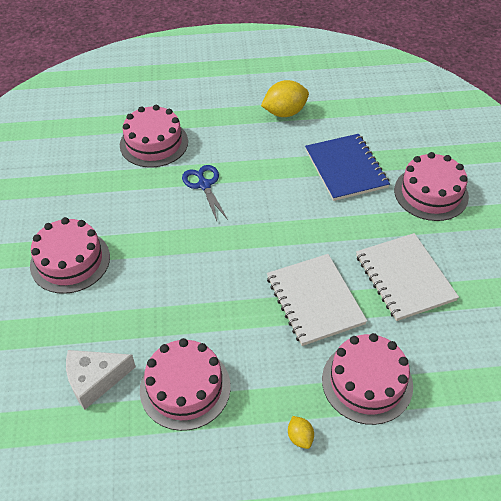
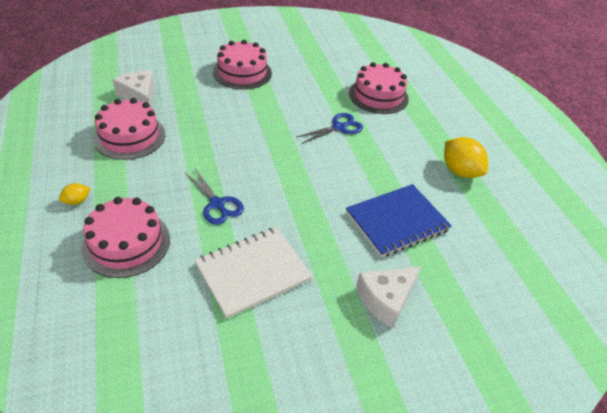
camera: 75 degrees right, 5 degrees down
(314, 300) = (217, 204): white notebook -> blue scissors
(431, 193) = (386, 299): pink cake -> white cheese

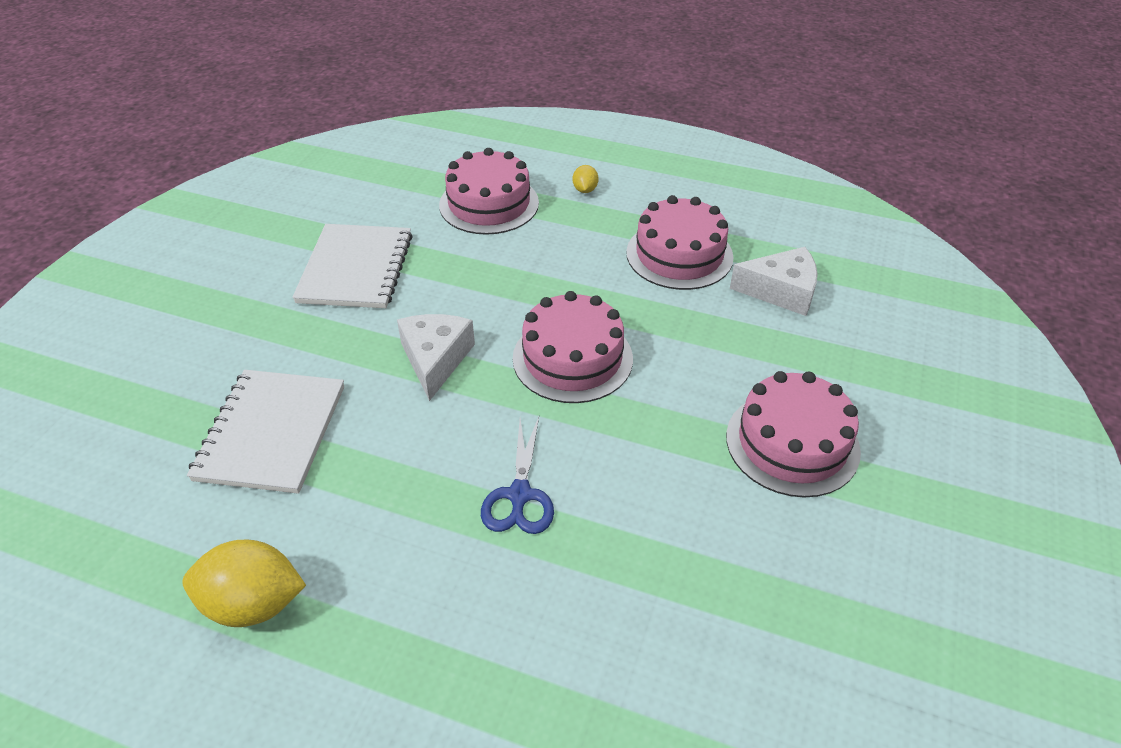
camera: 130 degrees right, 0 degrees up
(217, 204) = (480, 282): blue scissors -> none
(378, 96) = (566, 638): pink cake -> pink cake (572, 358)
(386, 299) = (201, 348): white cheese -> white cheese (435, 359)
(397, 221) = (271, 432): blue notebook -> white notebook

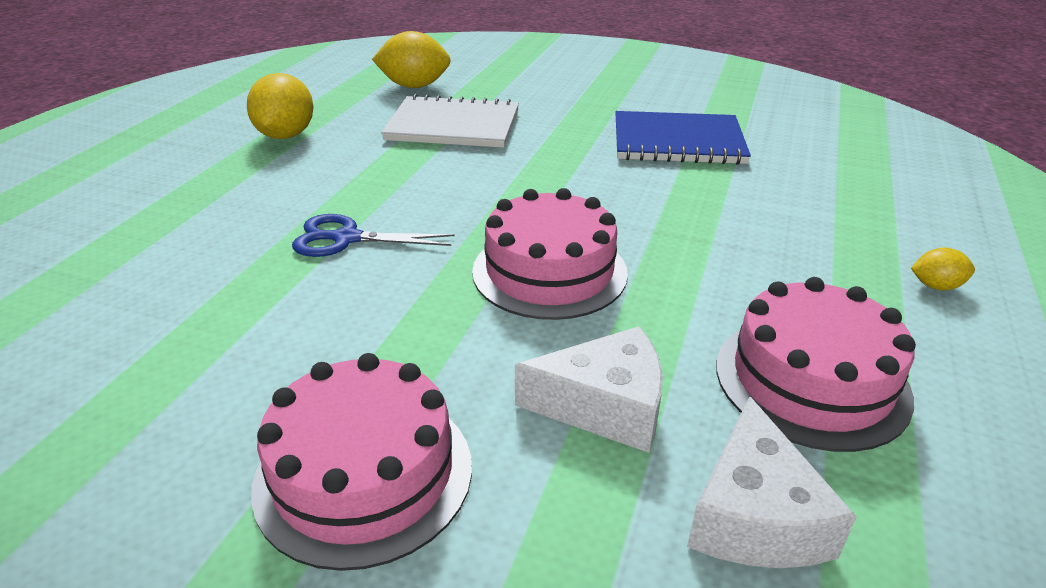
camera: 90 degrees right, 10 degrees down
(122, 482) = (414, 86): none -> yellow lemon
(356, 268) = (677, 142): white notebook -> blue notebook
(435, 359) = (543, 188): white cheese -> white cheese (605, 406)
(489, 204) = (843, 209): pink cake -> none

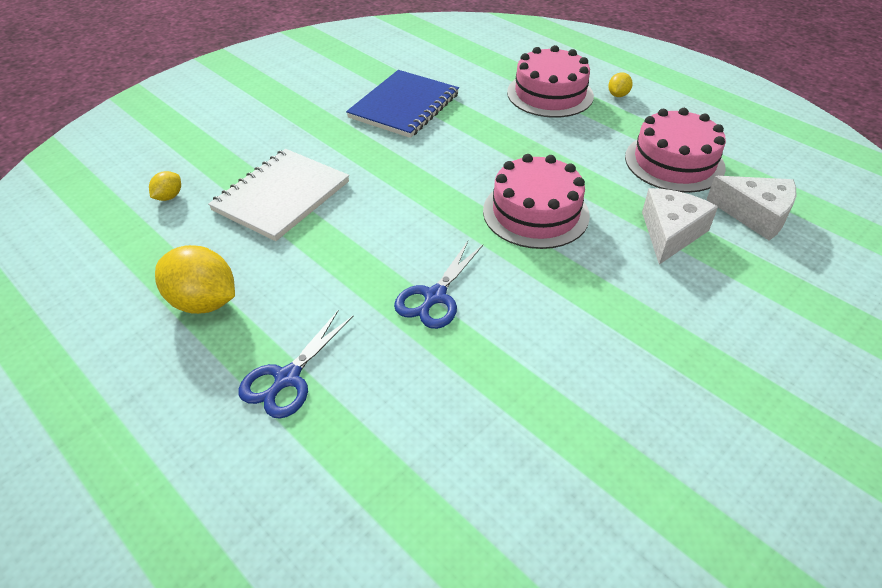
camera: 65 degrees left, 10 degrees up
(202, 194) = (287, 378): none -> blue scissors
(364, 474) = (696, 336): pink cake -> pink cake (550, 94)
(414, 86) = (169, 197): yellow lemon -> yellow lemon, size x0.49

